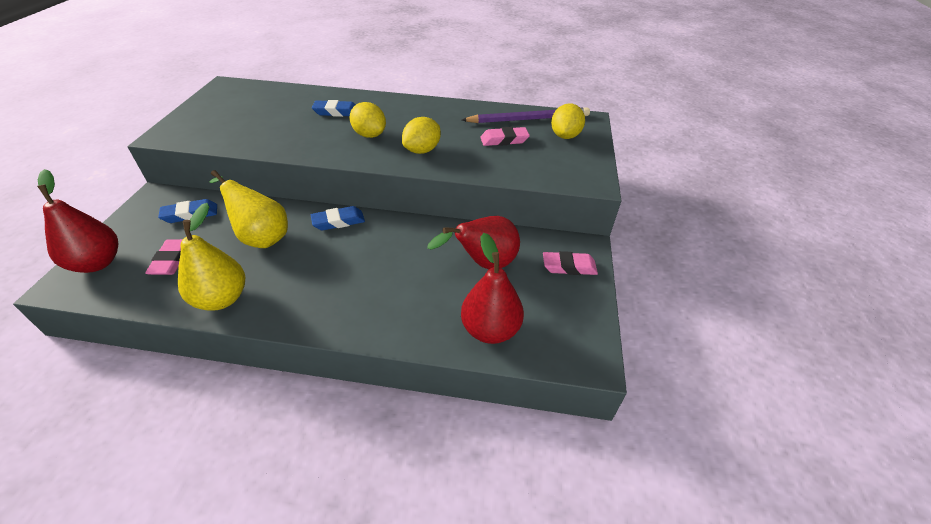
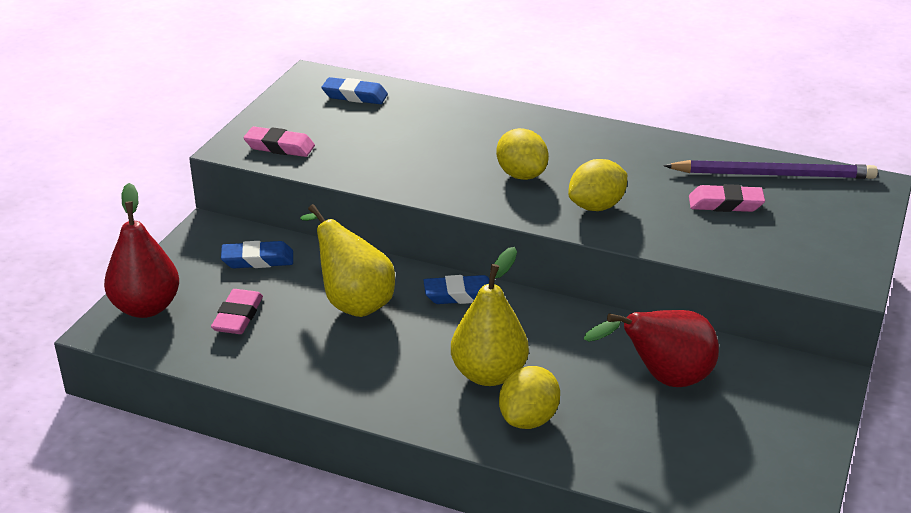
camera: 15 degrees right, 10 degrees down
(221, 298) = (303, 372): yellow pear -> yellow pear (489, 374)
(336, 112) = (475, 135): blue eraser -> blue eraser (355, 96)
(490, 329) = (655, 462): red pear -> none
(565, 136) = (825, 207): yellow lemon -> yellow lemon (528, 419)
(569, 267) = (791, 401): pink eraser -> pink eraser (279, 147)

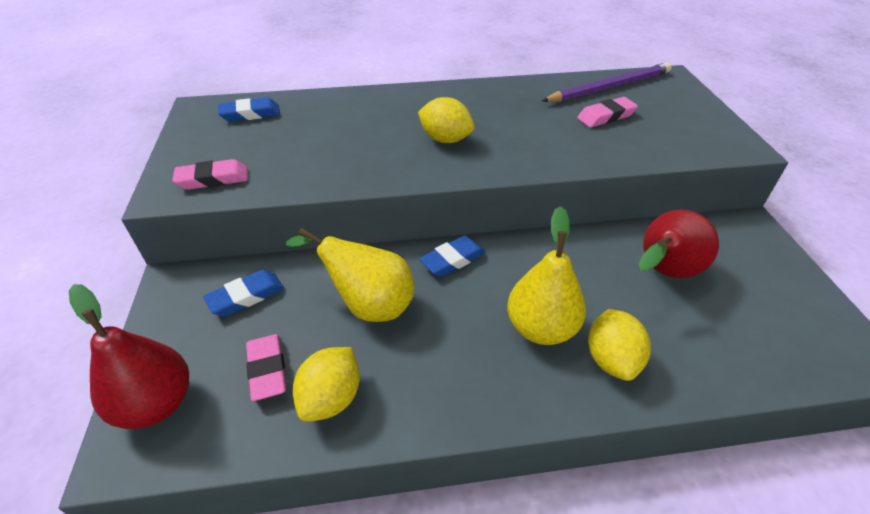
camera: 30 degrees left, 10 degrees up
(596, 206) = (525, 147): yellow lemon -> yellow lemon (331, 398)

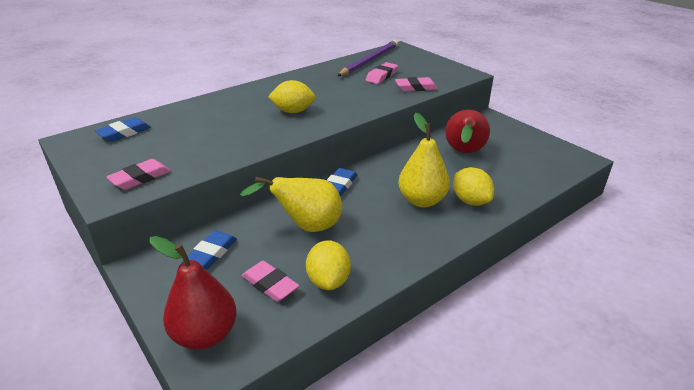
camera: 30 degrees left, 10 degrees down
(640, 149) = (416, 88): none -> pink eraser

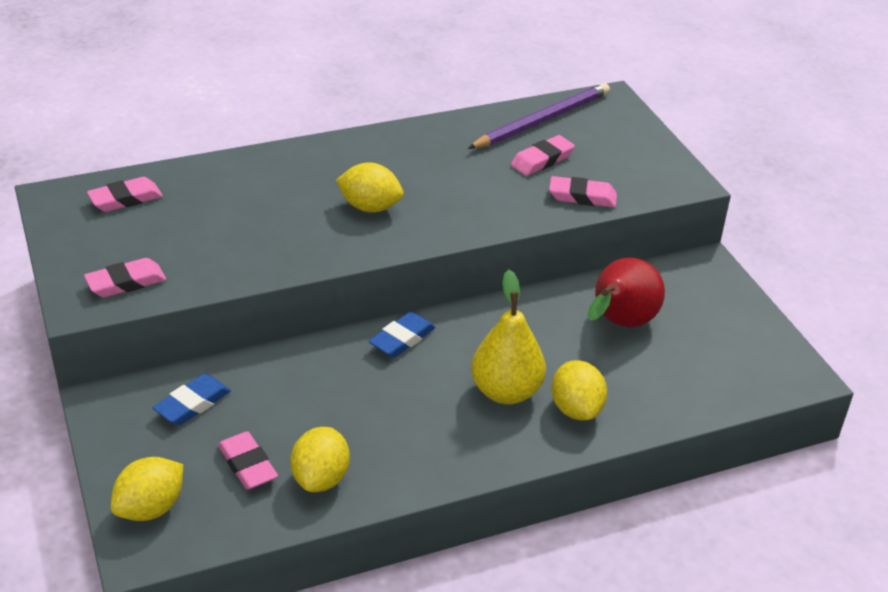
camera: 15 degrees right, 5 degrees up
(124, 133) = (125, 199): blue eraser -> pink eraser
(205, 335) = (151, 508): red pear -> yellow lemon
(306, 226) = (327, 394): yellow pear -> none

